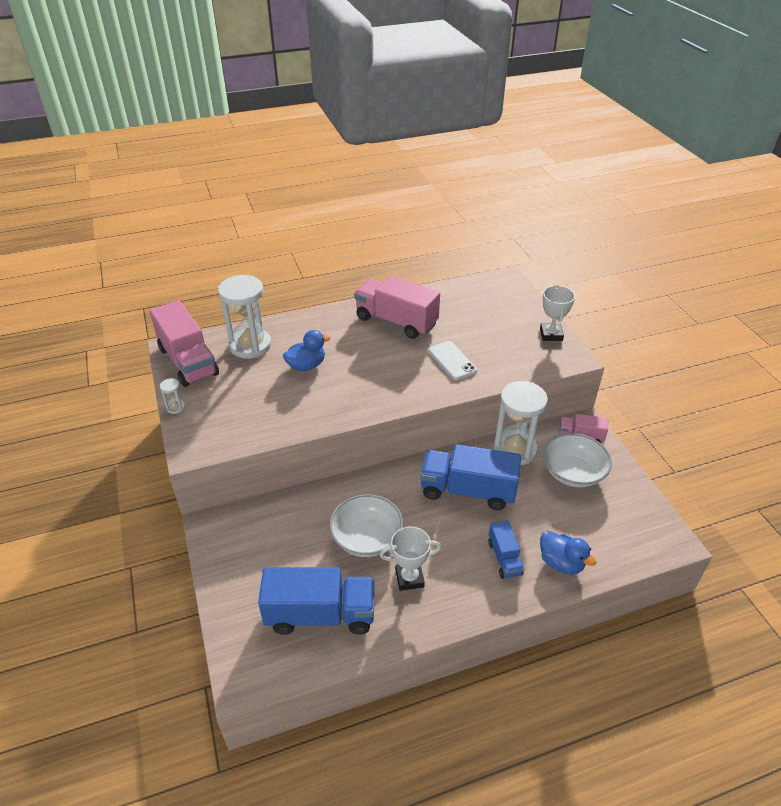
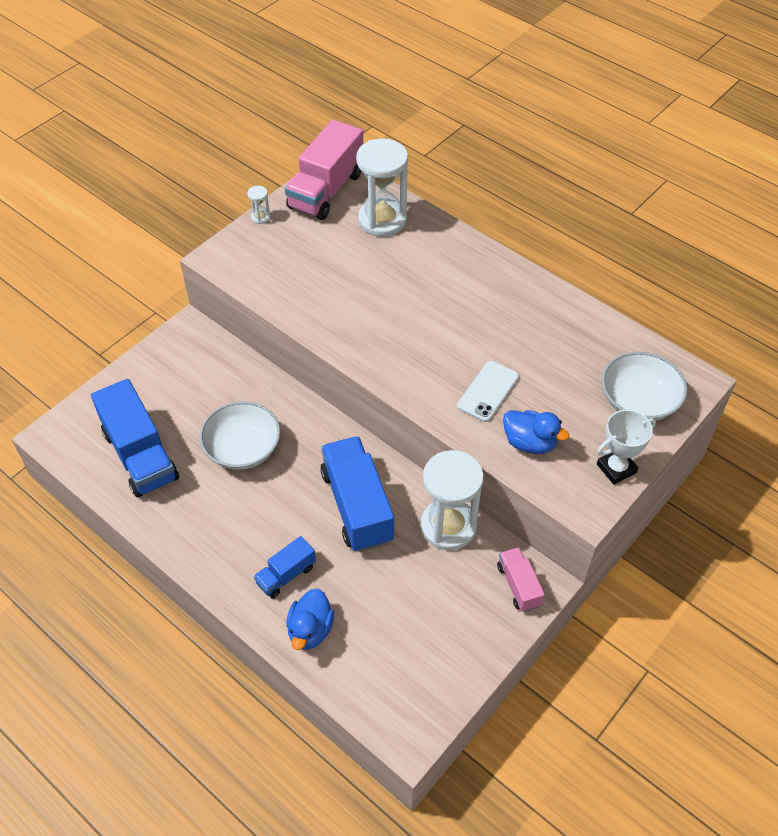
camera: 60 degrees right, 10 degrees up
(306, 365) = (385, 276): blue duck -> blue duck (529, 443)
(396, 321) = (517, 313): pink truck -> none
(409, 578) = (215, 504): white trophy -> none
(573, 472) = (451, 597): white bowl -> white bowl (638, 401)

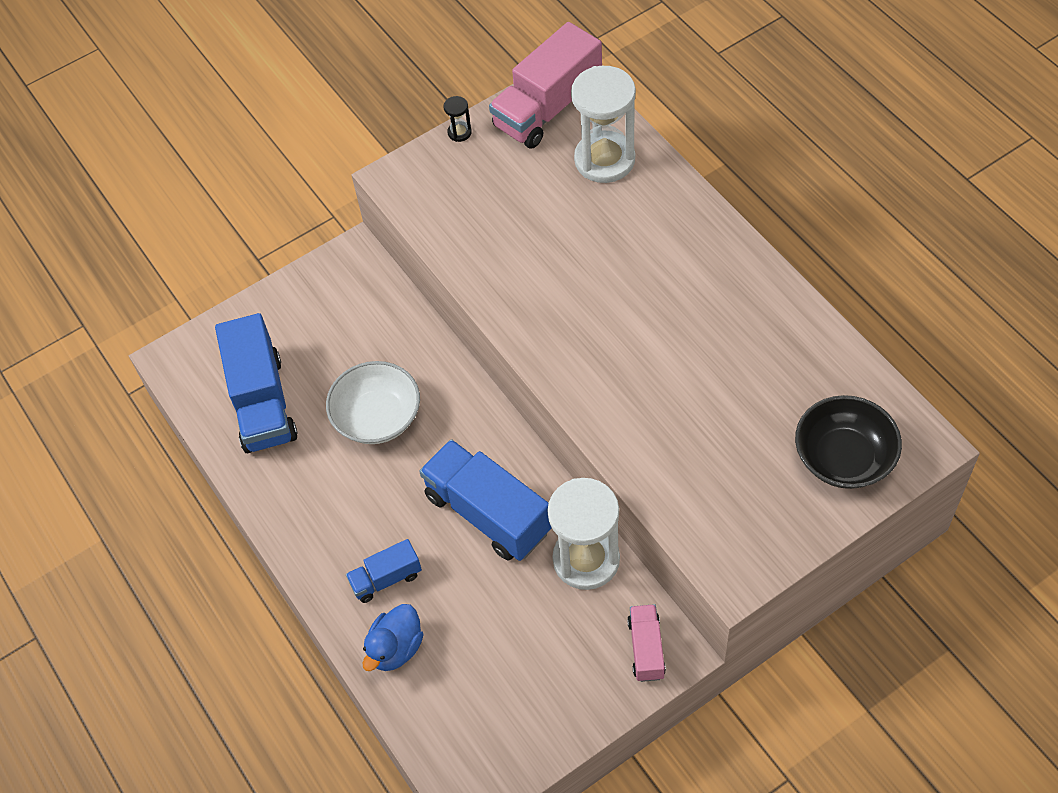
camera: 20 degrees right, 5 degrees up
(260, 217) = (459, 132): white hourglass -> black hourglass
(357, 506) = (488, 513): blue truck -> blue truck turned 45 degrees counterclockwise
(488, 391) = (663, 409): white phone -> none
(529, 443) = (693, 484): blue duck -> none
(616, 468) = (786, 537): white trophy -> none
(638, 401) = (844, 457): white bowl -> black bowl

